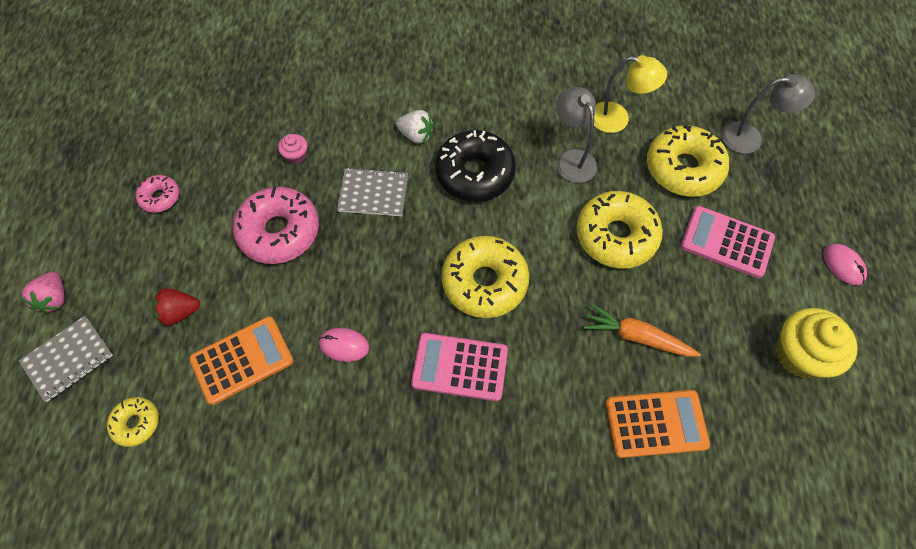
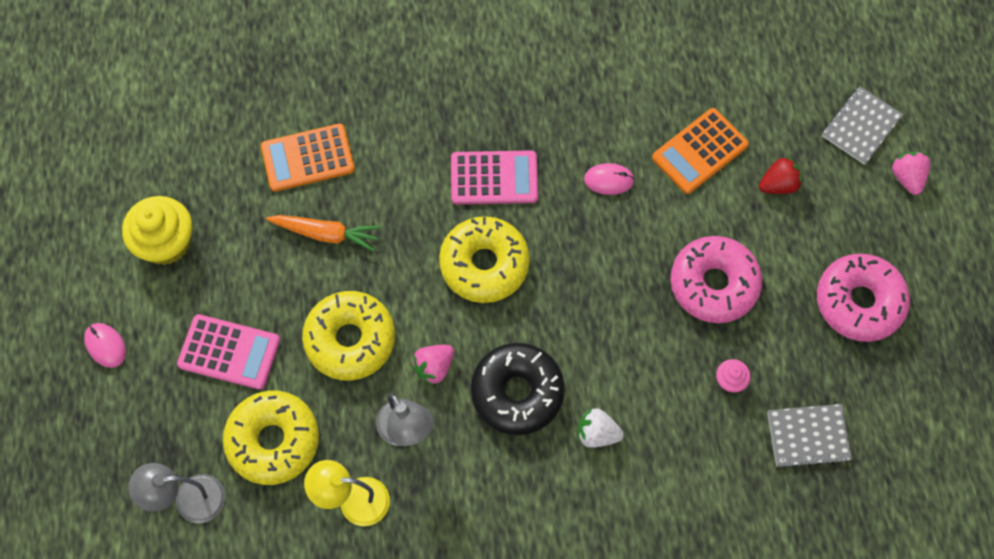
camera: 170 degrees right, 5 degrees up
(136, 423) = (771, 85): yellow donut -> none
(160, 197) = (859, 302): pink donut -> pink donut, size x1.94
(373, 193) = (626, 346): grey notebook -> grey notebook (808, 436)
(543, 202) = (434, 367): none -> pink strawberry

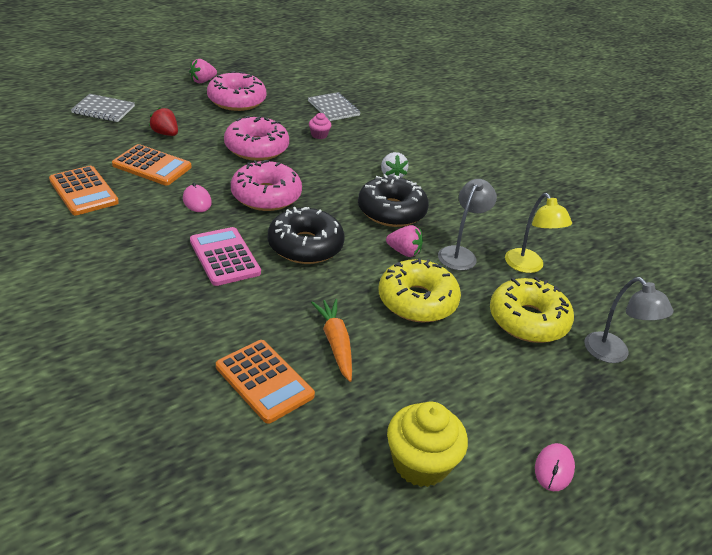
camera: 120 degrees left, 30 degrees down
(229, 352) = (485, 372): pink calculator -> none
(484, 264) = (305, 246): yellow donut -> black donut
(596, 257) = (266, 196): none -> pink donut
(662, 73) = (83, 191): none -> orange calculator
(907, 178) = (138, 92): pink strawberry -> pink strawberry (202, 81)

